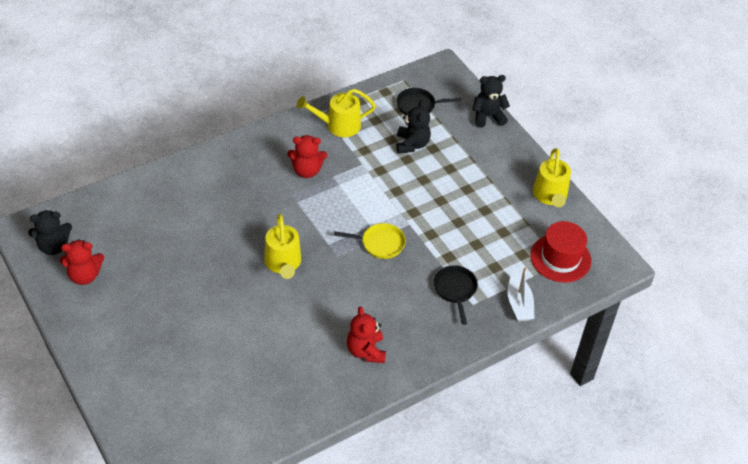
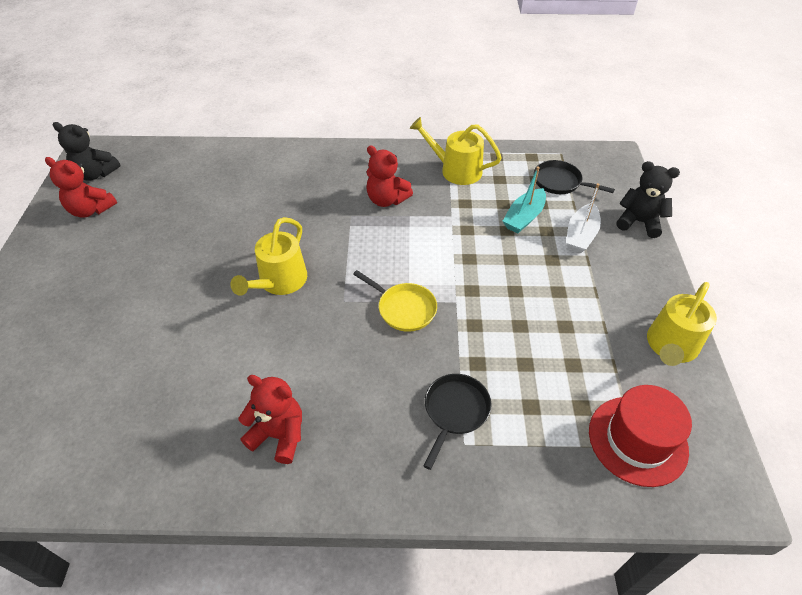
camera: 35 degrees right, 0 degrees up
(366, 351) = (279, 435): red teddy bear -> red teddy bear turned 90 degrees clockwise
(412, 144) = (524, 217): black teddy bear -> turquoise boat
(519, 304) = (532, 478): white boat -> white boat (581, 235)

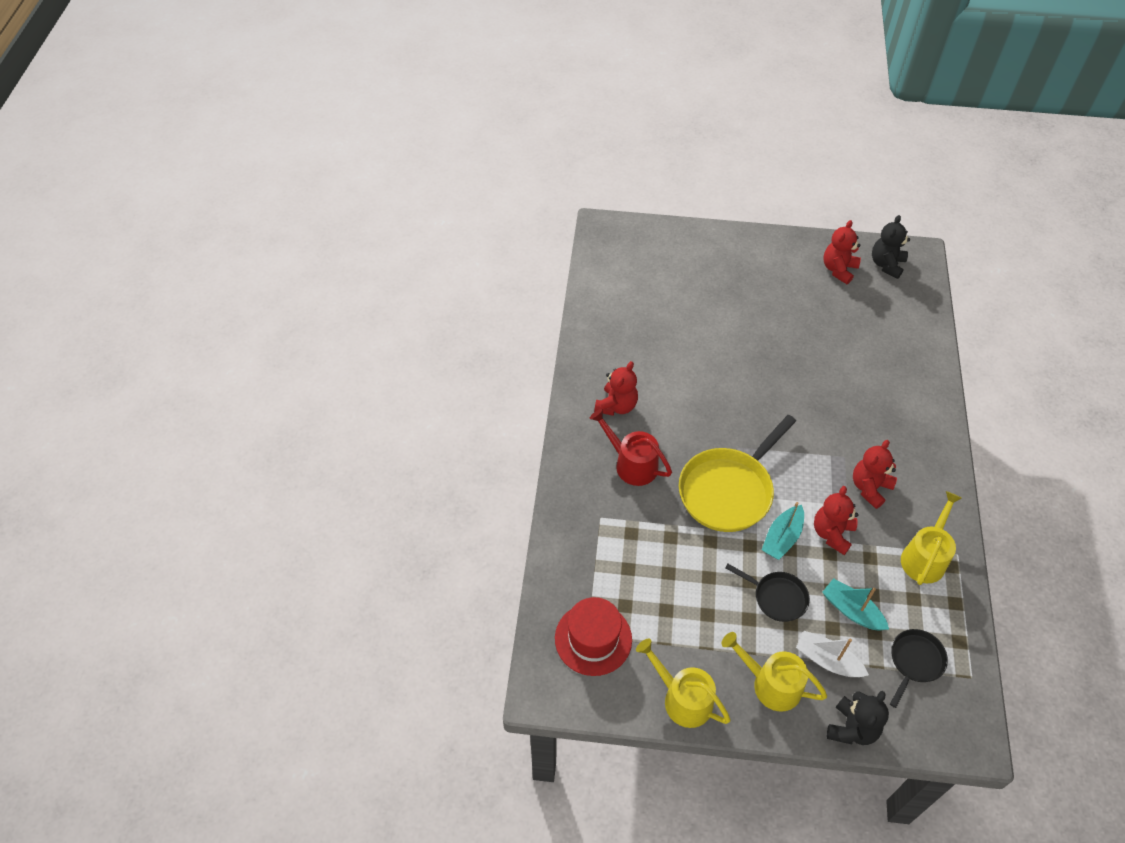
camera: 95 degrees right, 5 degrees up
(279, 282) = (758, 402): yellow watering can -> yellow watering can (771, 684)
(376, 410) = (631, 464): none -> red watering can
(403, 308) = (729, 490): yellow pan -> yellow pan, size x1.87
(443, 227) = (832, 533): none -> red teddy bear
(455, 411) = (627, 515): black pan -> black pan (776, 597)
(456, 264) = (782, 538): none -> turquoise boat

